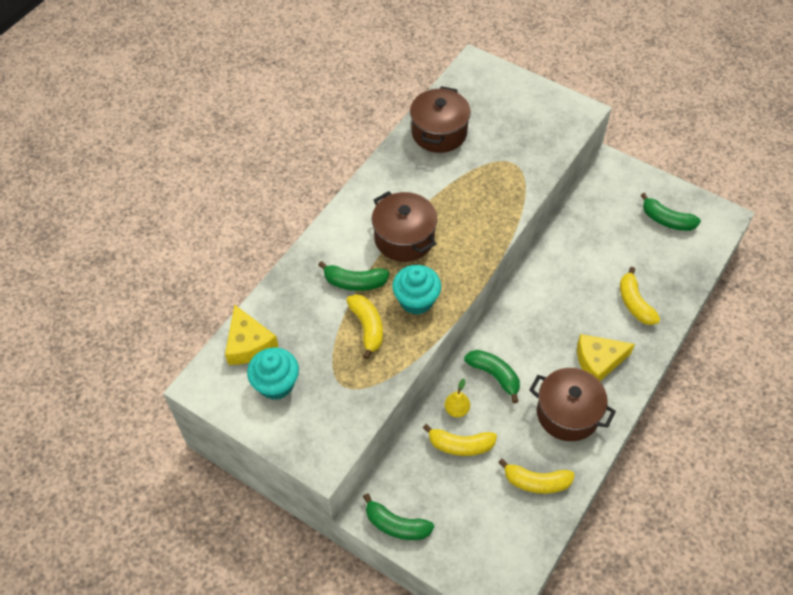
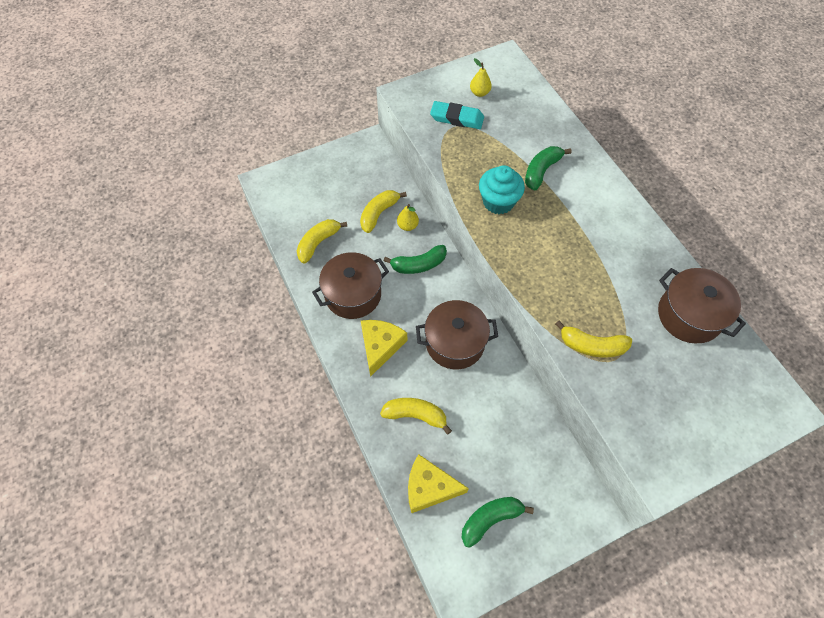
camera: 120 degrees right, 5 degrees up
(249, 344) = (523, 91): yellow cheese -> yellow cheese (429, 487)
(276, 384) = (479, 93): turquoise cupcake -> yellow pear
(328, 387) = (457, 118): none -> turquoise eraser
(367, 327) = (493, 160): yellow banana -> yellow banana (592, 346)
(396, 525) = (351, 152): green banana -> none
(404, 238) = (568, 224): brown pot -> brown pot (455, 343)

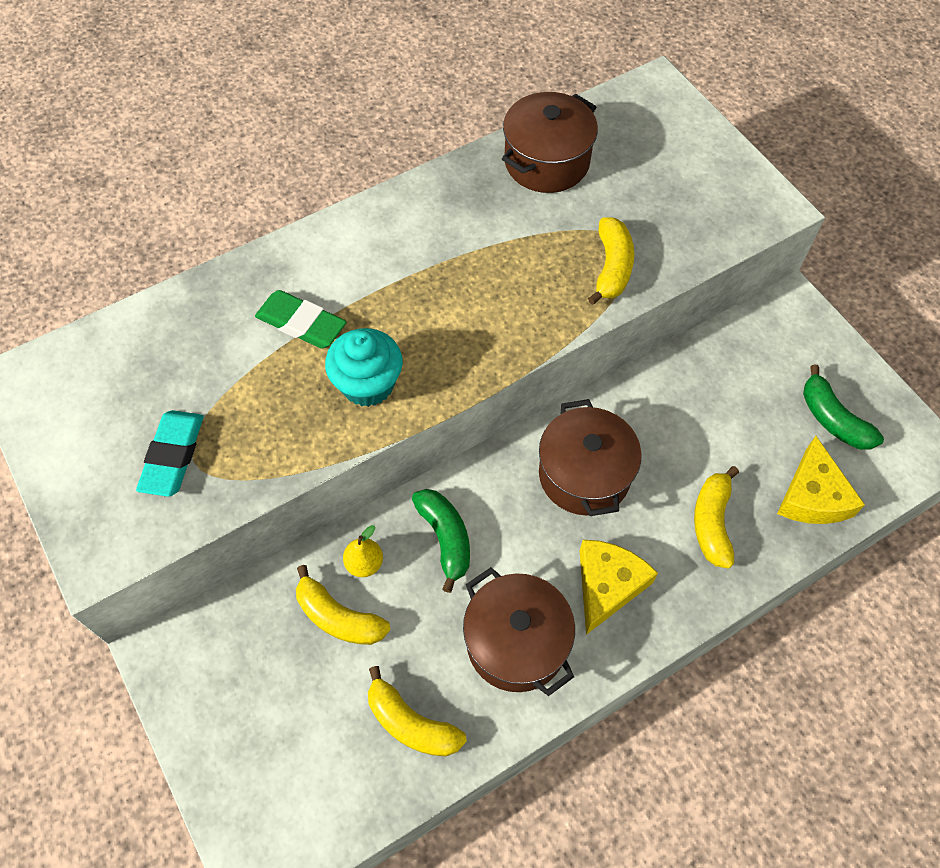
camera: 95 degrees left, 0 degrees up
(380, 346) = (607, 585): yellow cheese -> yellow cheese turned 105 degrees clockwise
(479, 93) = (110, 420): yellow pear -> none
(541, 171) = (301, 323): green banana -> green eraser

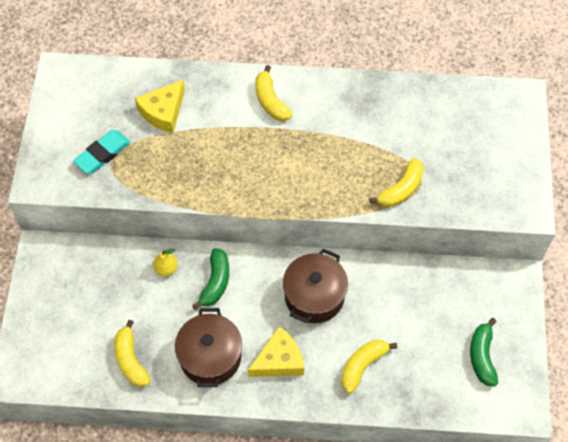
camera: 35 degrees right, 0 degrees up
(301, 323) = (212, 122): green eraser -> none
(339, 617) = (134, 287): yellow banana -> yellow banana (270, 101)
(368, 384) = (221, 175): turquoise cupcake -> none
(546, 162) = (416, 107): brown pot -> none
(812, 496) = (431, 389): yellow cheese -> yellow cheese (163, 112)

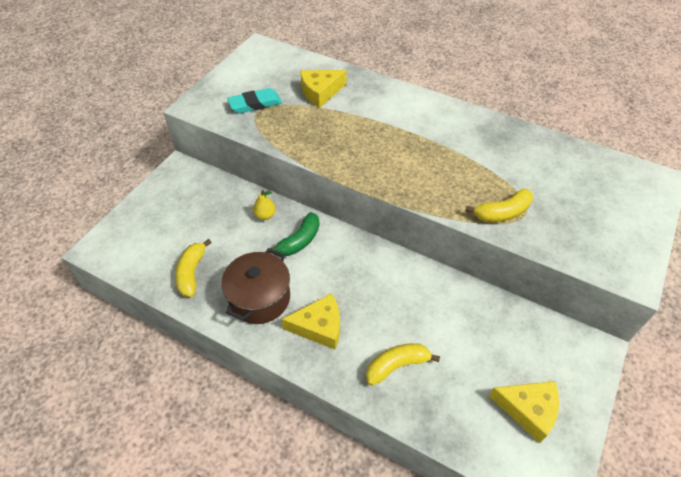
camera: 25 degrees right, 10 degrees down
(270, 101) = (413, 111): yellow banana -> none
(314, 296) = (380, 285): brown pot -> none
(482, 356) = (528, 410): green banana -> yellow cheese

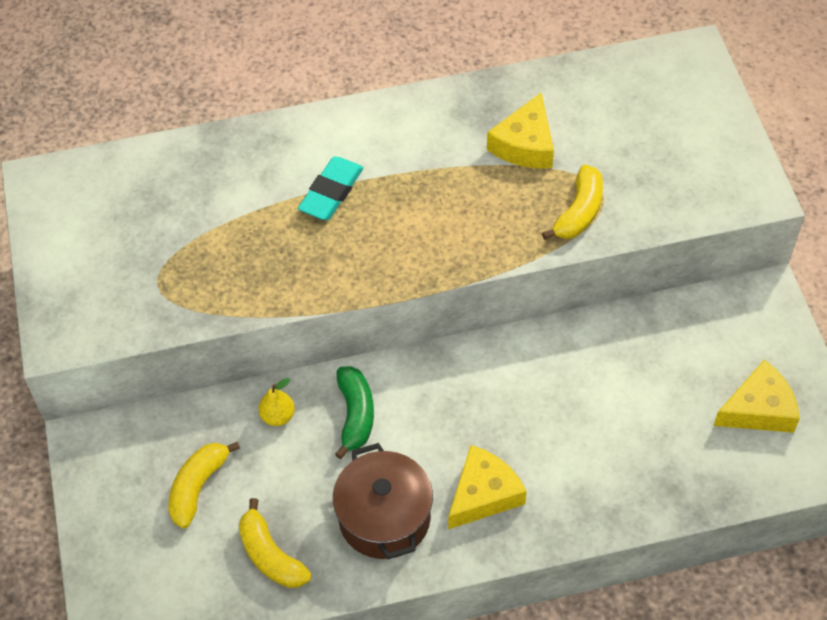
camera: 40 degrees left, 5 degrees up
(255, 104) = (142, 275): turquoise eraser -> turquoise eraser (331, 192)
(320, 92) = (210, 197): yellow cheese -> yellow cheese (525, 144)
(397, 365) = (602, 468): yellow banana -> yellow banana (198, 487)

